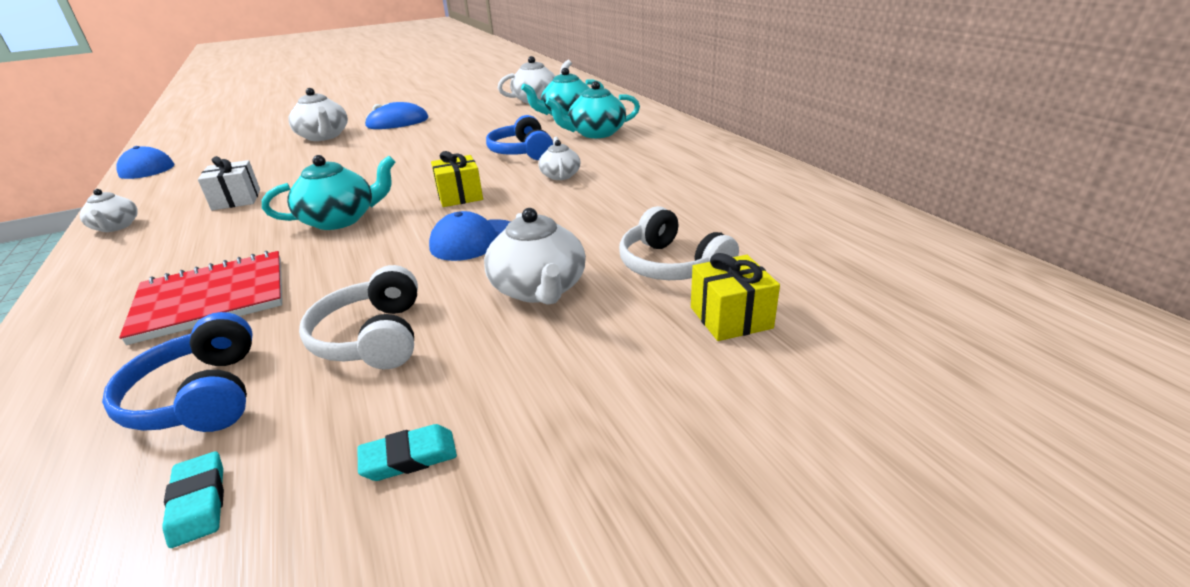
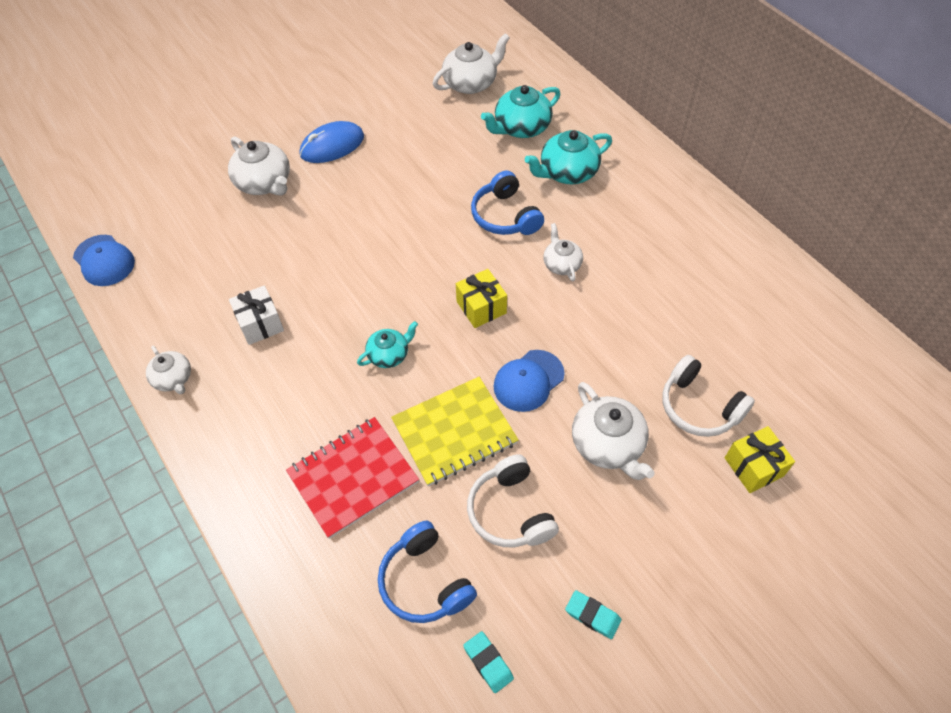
camera: 10 degrees left, 25 degrees up
(340, 220) = (389, 354): turquoise teapot -> turquoise teapot, size x0.61
(360, 271) = (454, 432): none -> yellow notebook
(409, 457) = (592, 615): turquoise eraser -> turquoise eraser turned 60 degrees clockwise

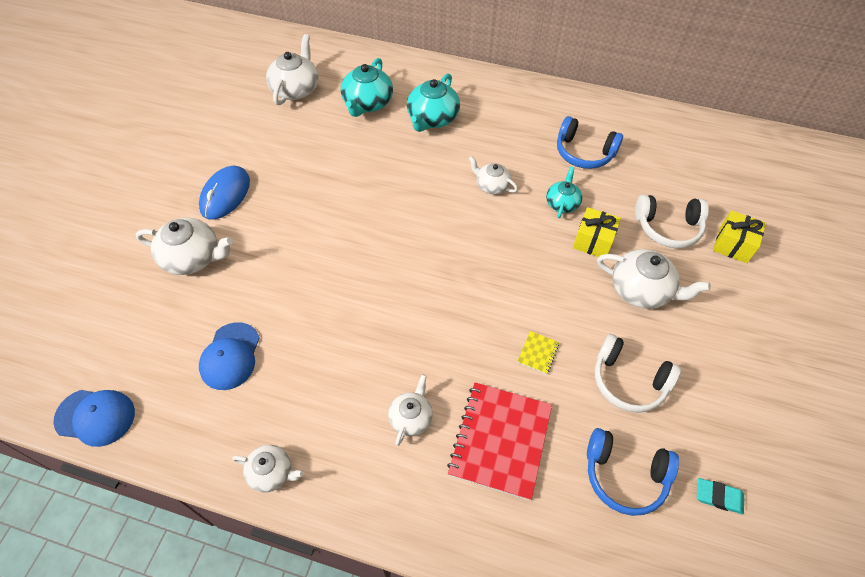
camera: 40 degrees left, 0 degrees up
(260, 324) = (305, 374): white gift -> none
(304, 410) = (411, 417): none -> white teapot
(389, 354) = (434, 329): turquoise teapot -> turquoise teapot (562, 203)
(454, 432) = (538, 353): yellow notebook -> yellow notebook, size x0.41
(481, 307) = (467, 250): yellow gift -> yellow gift (593, 241)
(505, 216) = (419, 174): blue headphones -> blue headphones (584, 153)
(528, 381) = (550, 281): blue cap -> blue cap (230, 356)
(592, 615) = (744, 411): turquoise eraser -> none

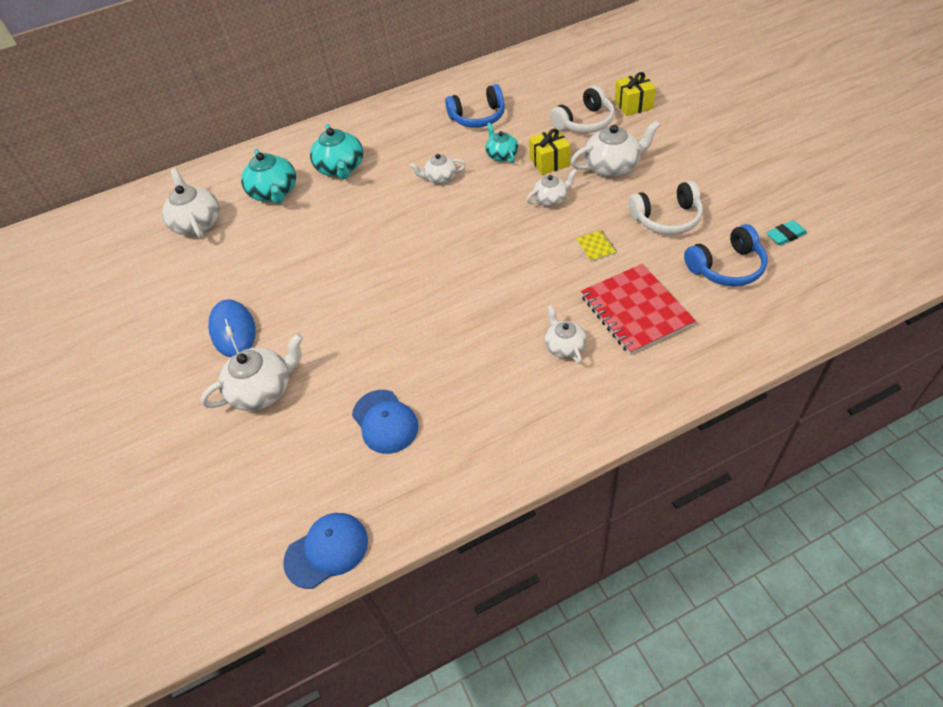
camera: 35 degrees left, 5 degrees down
(271, 472) = (514, 458): white teapot -> white teapot (551, 199)

